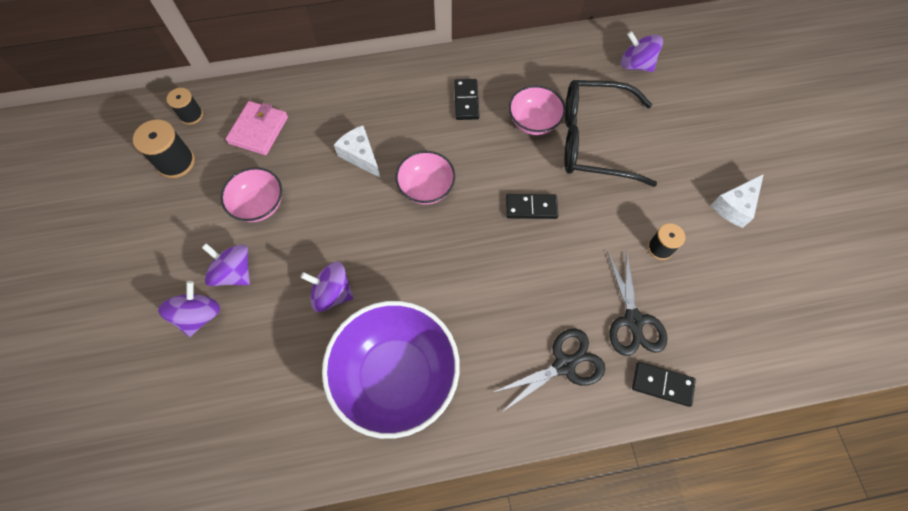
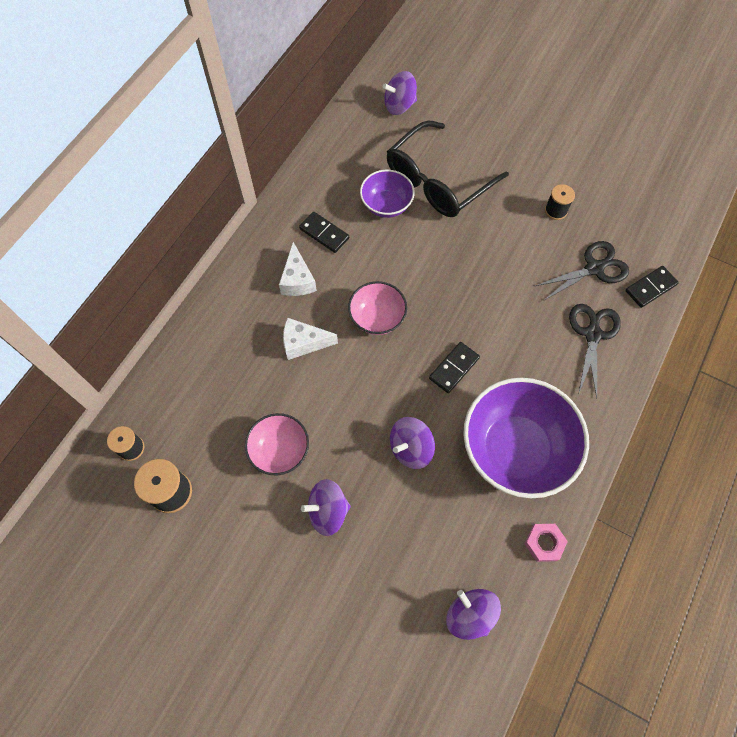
camera: 50 degrees left, 0 degrees up
(199, 315) = (344, 564): purple spinning top -> purple spinning top (470, 614)
(259, 130) = (203, 403): pink wallet -> none
(327, 460) = (544, 543): none -> pink nut
(531, 207) = (456, 262): black domino -> black domino (454, 368)
(534, 122) = (386, 205): pink bowl -> purple bowl
(633, 320) = (594, 268): black scissors -> black scissors turned 60 degrees counterclockwise
(734, 206) = (562, 144): white cheese -> white cheese (297, 280)

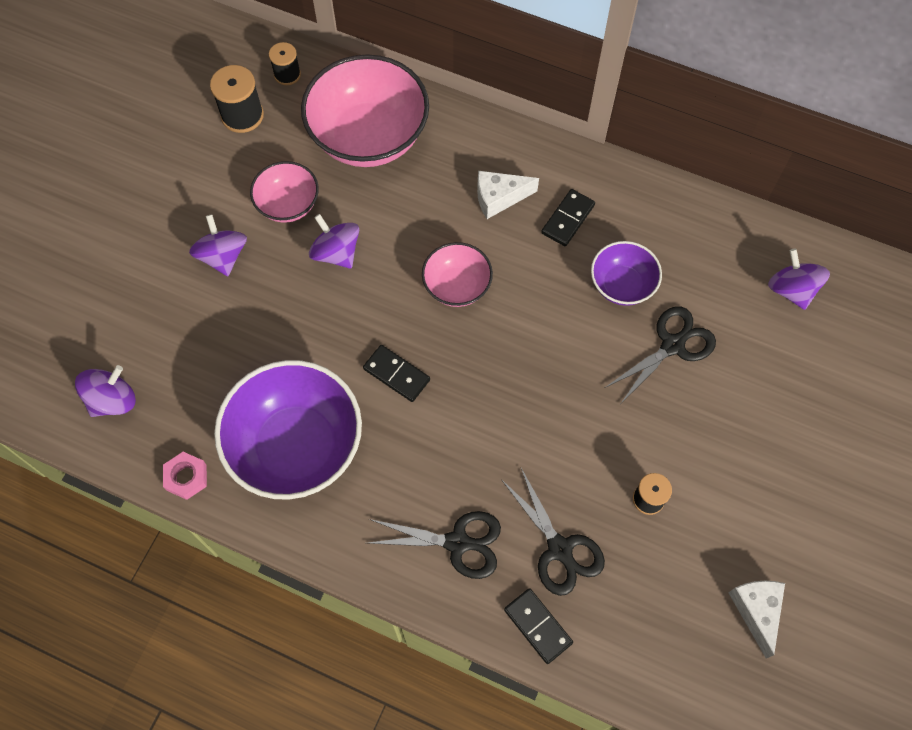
camera: 85 degrees right, 0 degrees up
(218, 377) = (369, 137): none -> pink bowl
(303, 343) = (417, 213): white cheese -> white cheese (756, 611)
(410, 448) = (294, 332): purple spinning top -> purple spinning top (336, 253)
(438, 180) = (672, 345): black glasses -> black scissors

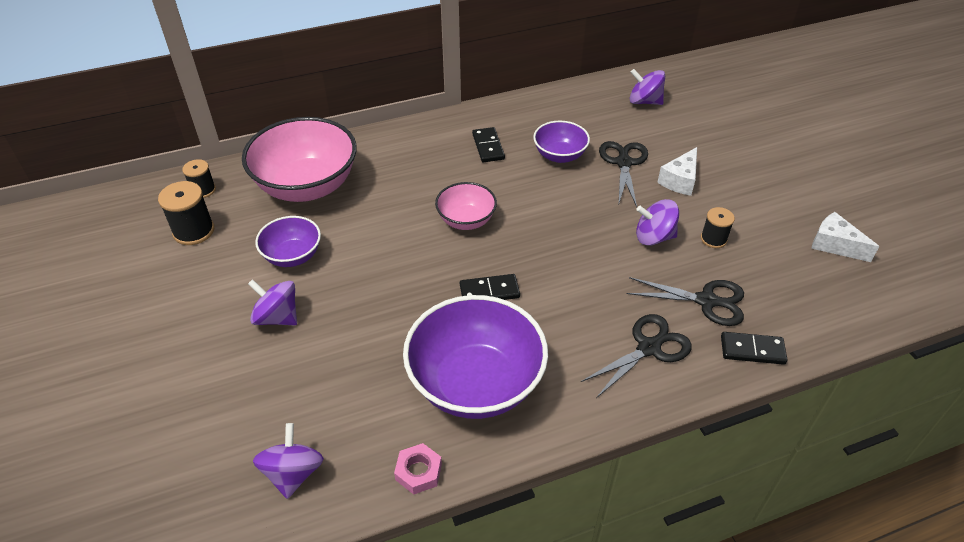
camera: 45 degrees left, 20 degrees down
(288, 205) = (292, 256): pink bowl -> purple bowl
(336, 253) = (362, 258): purple spinning top -> purple spinning top (654, 237)
(499, 198) = (434, 163): white cheese -> white cheese (680, 180)

